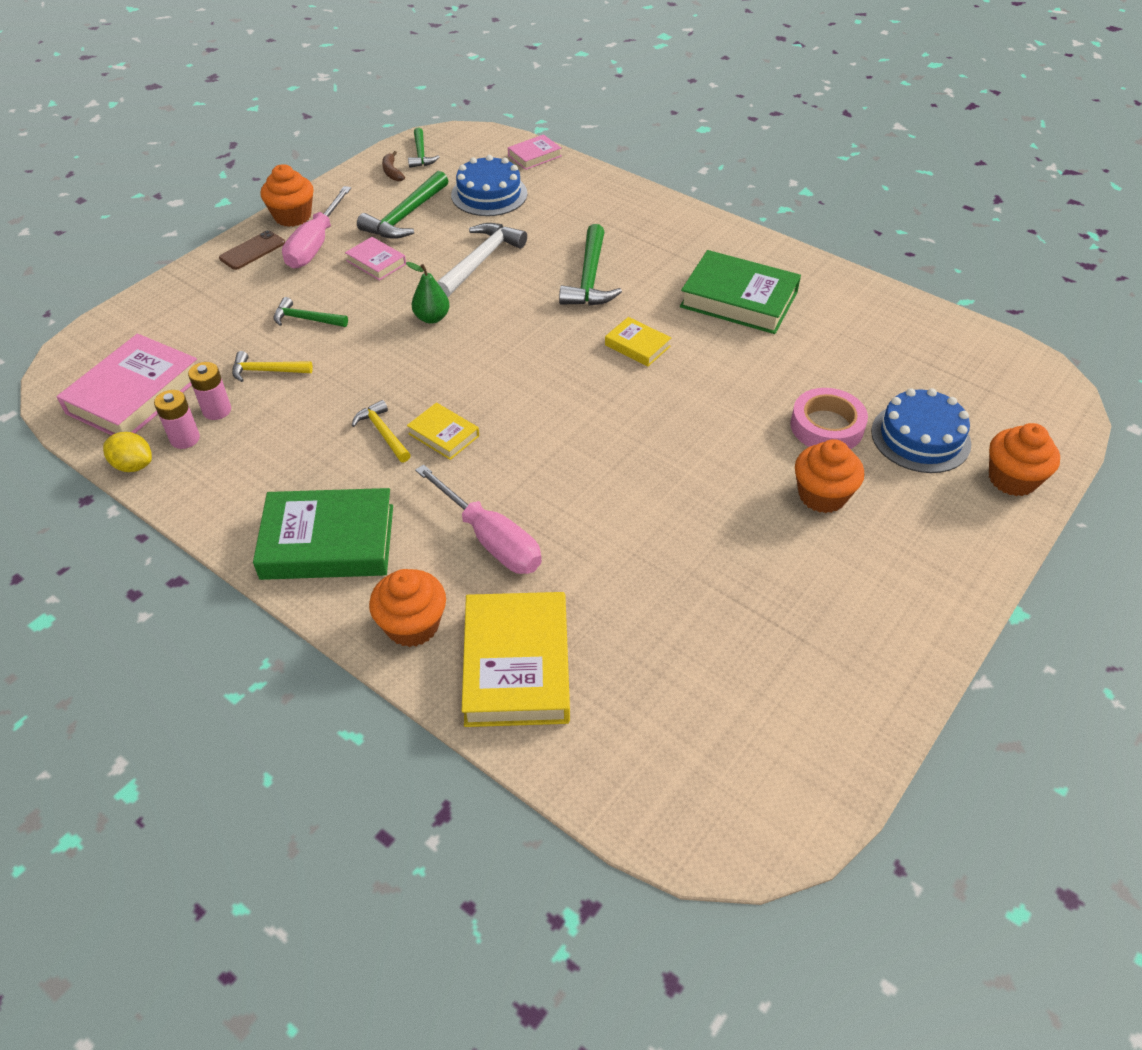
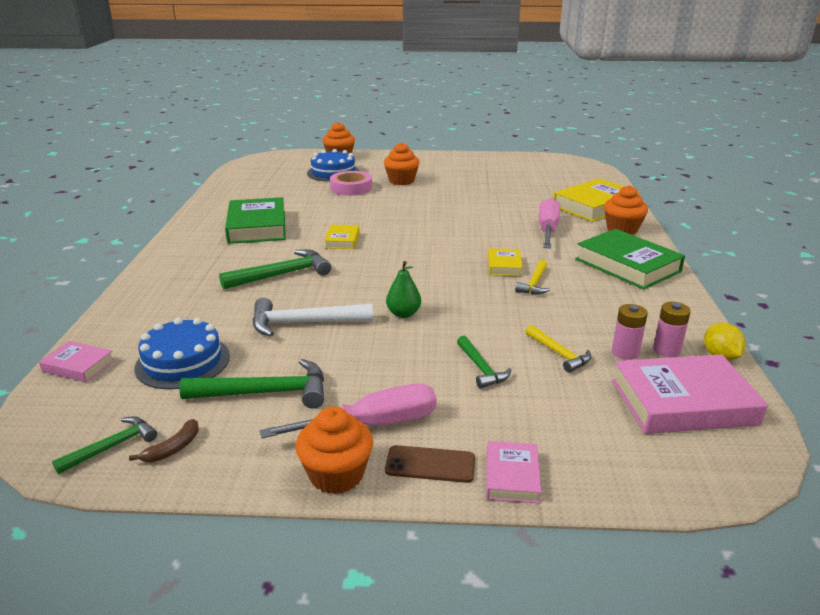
camera: 125 degrees left, 20 degrees down
(376, 262) = (362, 372): pink book -> pink book (512, 476)

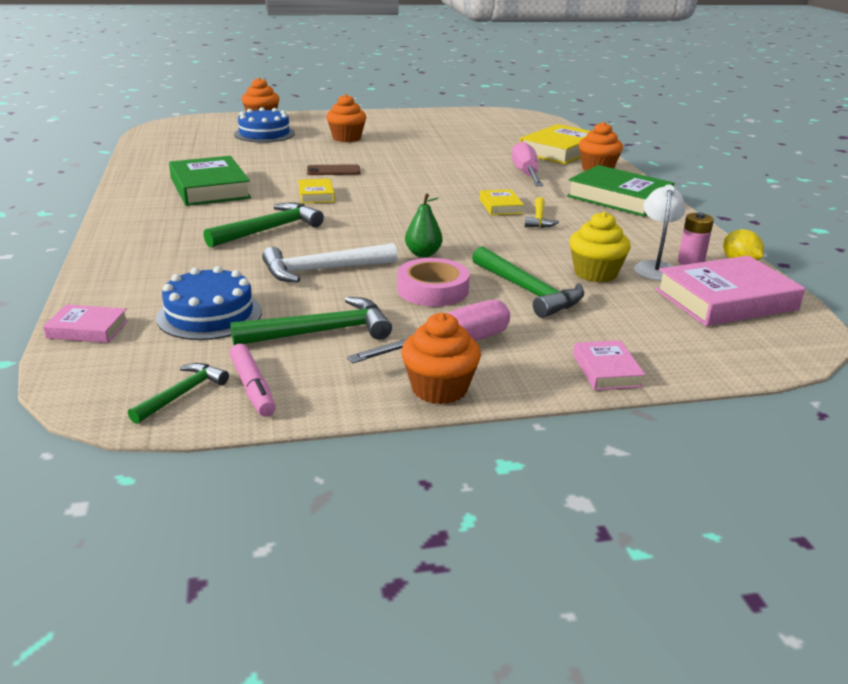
camera: 15 degrees left, 0 degrees up
(173, 448) = (252, 388): brown banana -> pink marker
(351, 188) = (294, 147): pink tape -> pink tape (432, 290)
(430, 464) = (525, 370): brown phone -> brown phone (333, 171)
(481, 368) = (528, 291): green hammer -> green hammer, size x1.67
(559, 354) = (595, 273): yellow hammer -> yellow cupcake
(625, 352) = (655, 267): pink battery -> white lamp

